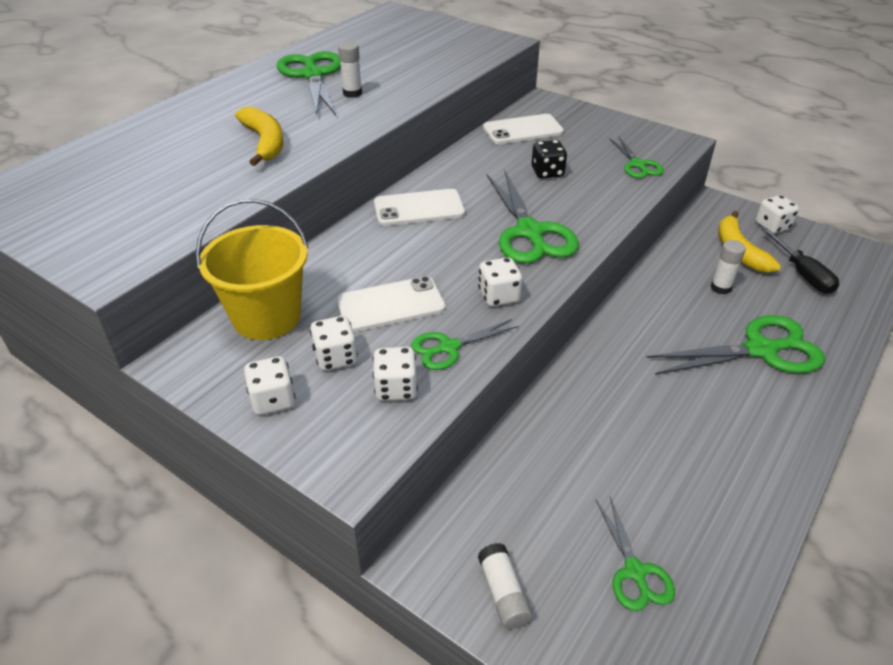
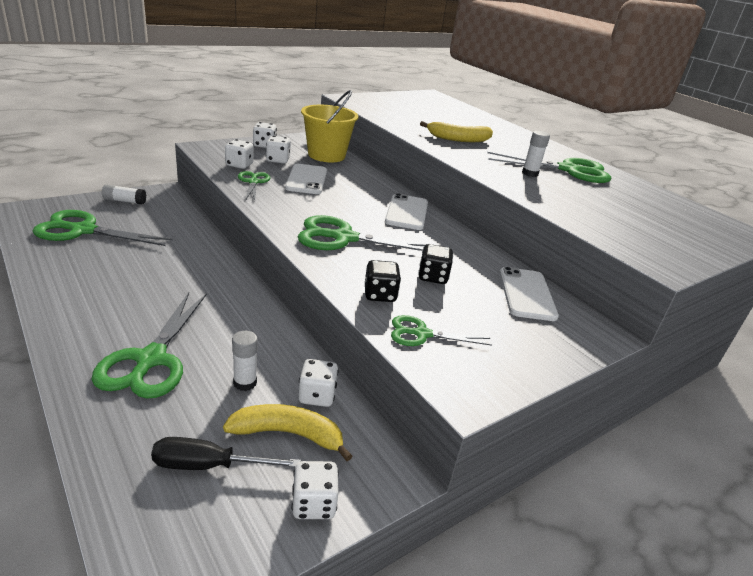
camera: 105 degrees right, 10 degrees down
(499, 296) = (282, 206): white dice -> white dice (317, 396)
(608, 191) = (380, 295): none -> black dice
(635, 572) = (83, 230): green scissors -> green scissors, size x1.78

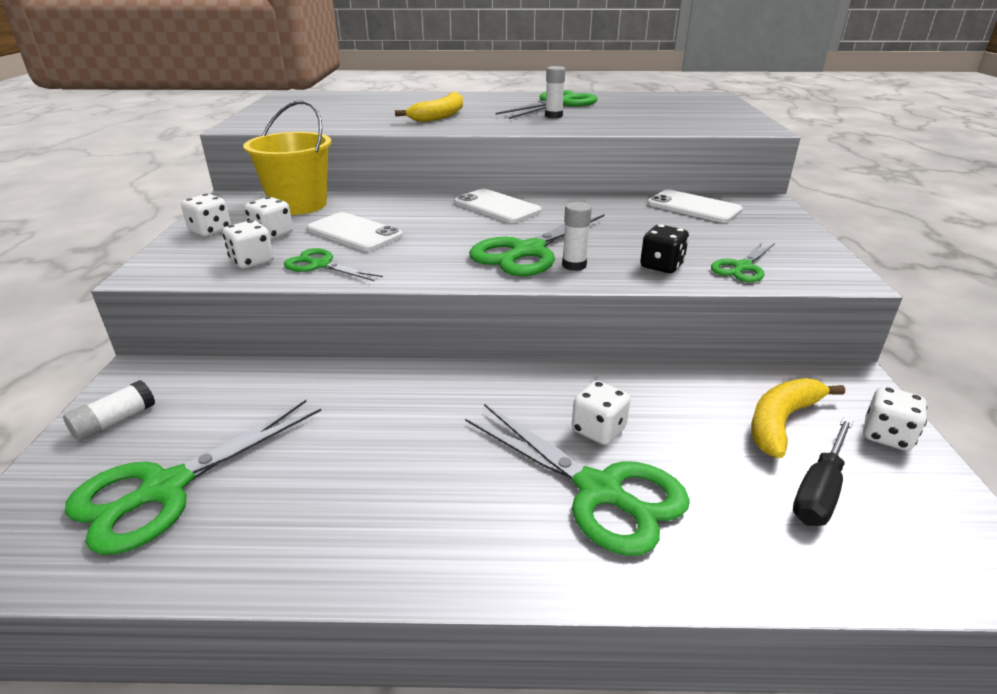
camera: 50 degrees left, 0 degrees up
(245, 383) = (683, 427): white glue stick -> white glue stick (574, 265)
(317, 396) = (725, 386): white dice -> white dice (598, 430)
(432, 277) = (641, 234): black dice -> none

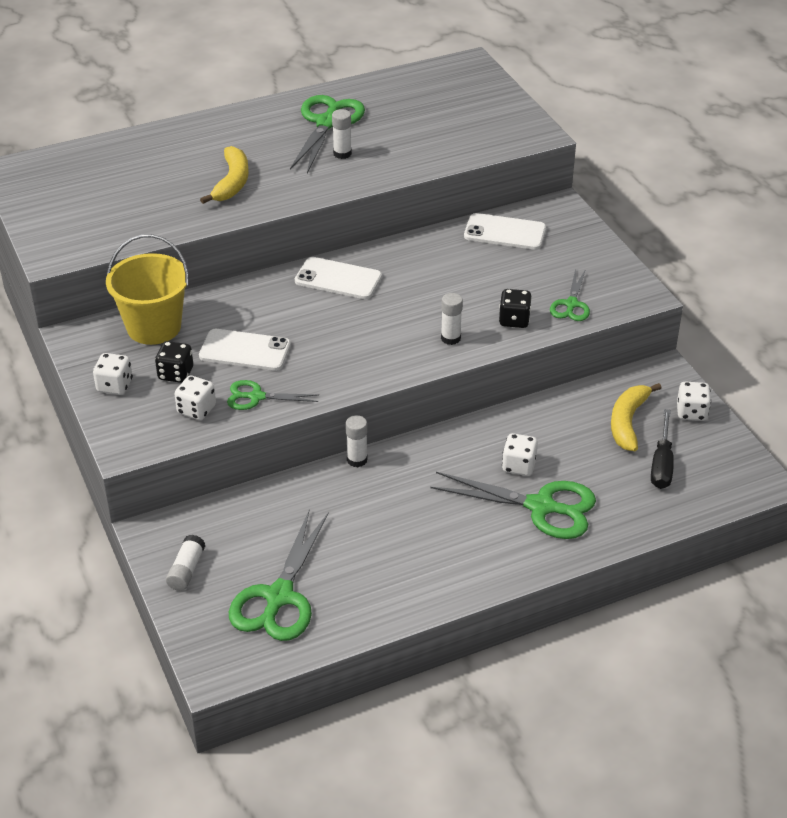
camera: 25 degrees left, 10 degrees up
(272, 234) = (175, 374): white dice -> black dice
(409, 368) = (357, 460): none -> white glue stick
(528, 251) = (406, 332): green scissors -> none

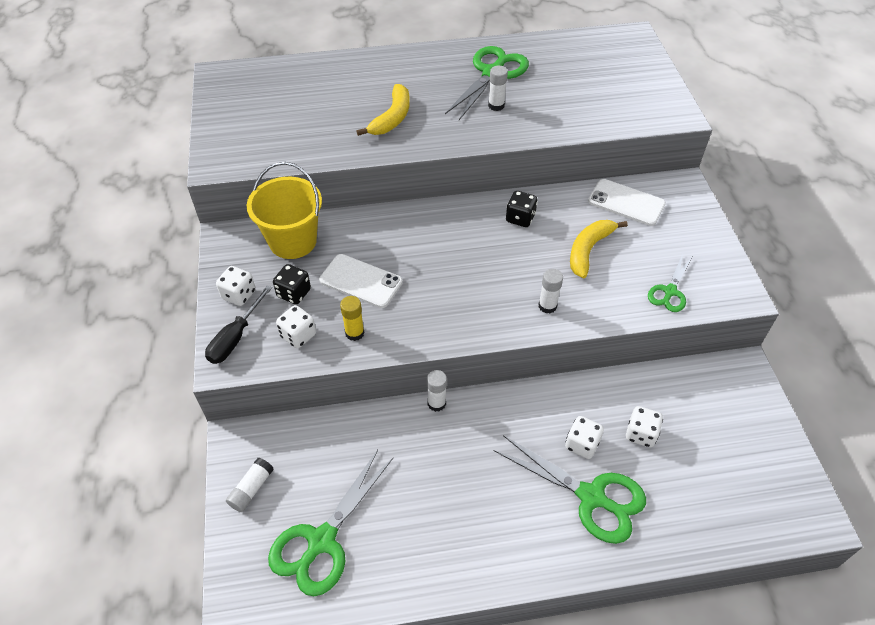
camera: 15 degrees right, 10 degrees up
(256, 397) = (354, 333): green scissors -> yellow glue stick
(338, 279) = (464, 223): white phone -> none
(514, 320) = (611, 298): black dice -> black dice (520, 218)
(628, 422) = (697, 418): yellow banana -> yellow banana (588, 250)
(662, 464) = (720, 474): black screwdriver -> black screwdriver (235, 338)
(691, 412) = (761, 421): white dice -> white dice (640, 434)

